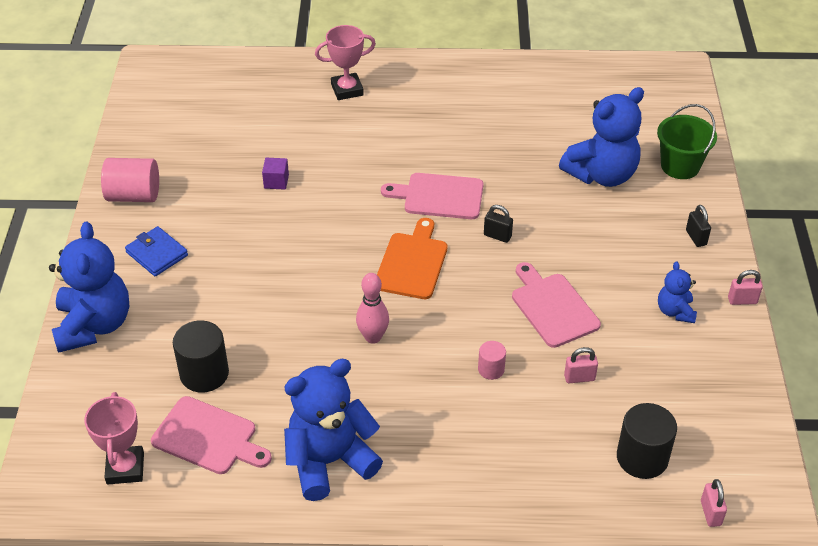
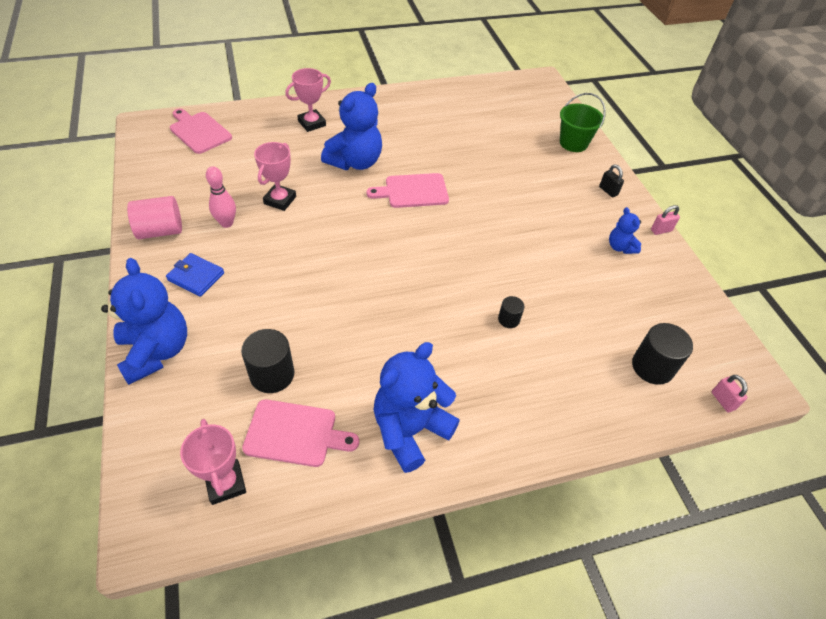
camera: 20 degrees left, 5 degrees up
(276, 181) = (280, 200): purple cube -> pink trophy
(373, 337) = (405, 312): pink bowling pin -> pink bowling pin (227, 223)
(412, 263) = (413, 245): orange cutting board -> none
(491, 369) = (508, 319): pink cylinder -> black cylinder
(497, 236) = (468, 213): black padlock -> none
(552, 307) = (533, 260): pink cutting board -> pink cutting board (199, 131)
(579, 378) = (577, 312): pink padlock -> none
(602, 174) = (523, 157): blue teddy bear -> blue teddy bear (355, 162)

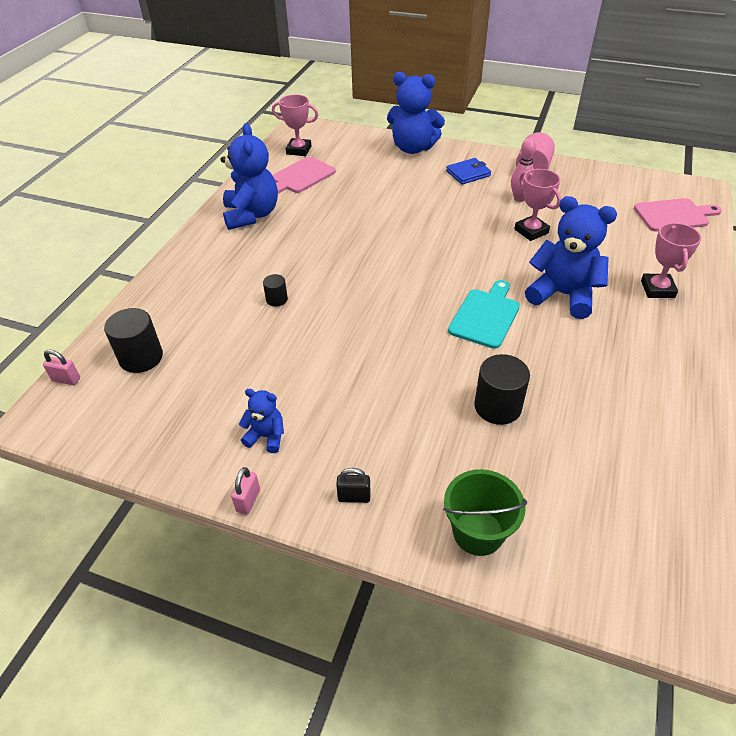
camera: 130 degrees right, 5 degrees down
(272, 374) = (351, 180): black cylinder -> black cylinder (497, 406)
(355, 162) = (563, 295): blue teddy bear -> blue teddy bear turned 135 degrees clockwise
(413, 191) = (485, 316): pink cutting board -> turquoise cutting board

